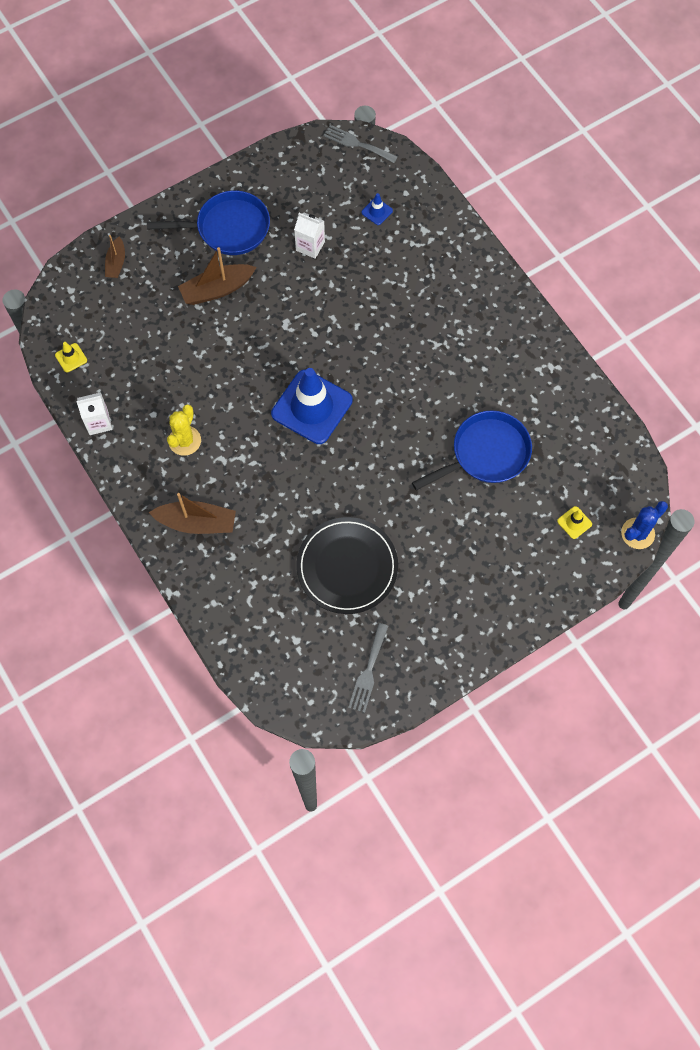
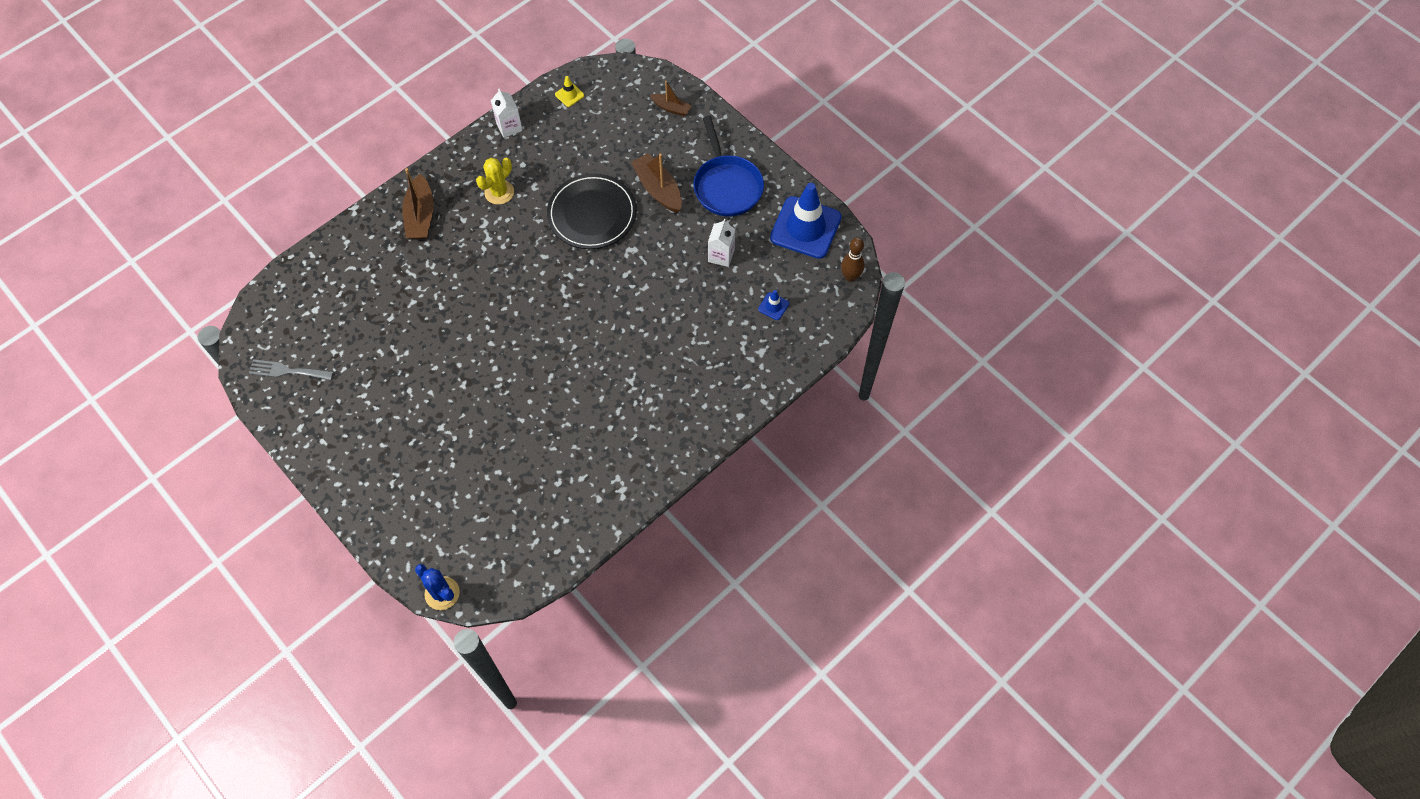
camera: 80 degrees right, 5 degrees down
(116, 263) = (671, 108): brown boat -> brown boat turned 150 degrees counterclockwise
(184, 441) = (499, 192): yellow cactus -> yellow cactus turned 60 degrees counterclockwise
(312, 407) = (546, 285): blue traffic cone -> blue traffic cone (805, 228)
(347, 567) = (387, 338): black plate -> black plate (592, 214)
(357, 144) = (850, 277): grey fork -> brown bowling pin
(486, 454) = (515, 440): blue pan -> none
(574, 522) = (448, 531): yellow traffic cone -> none

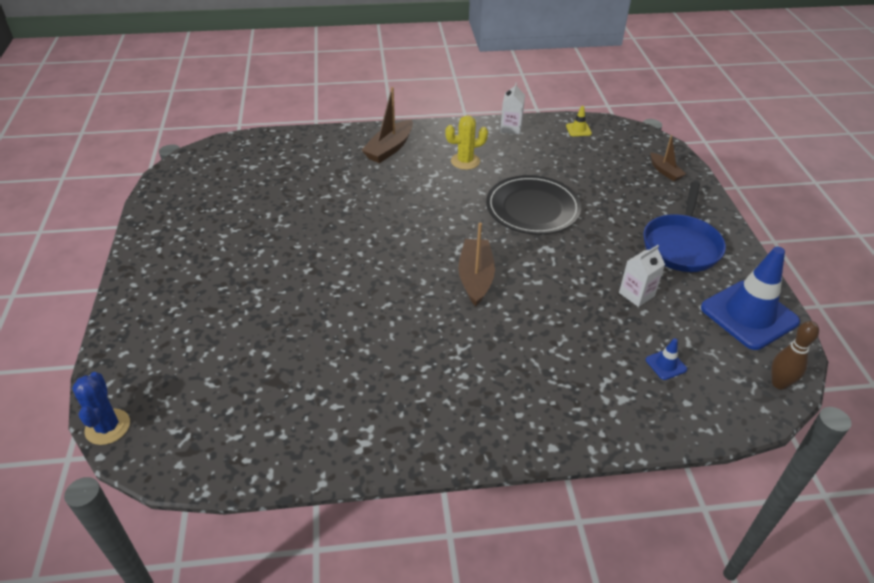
camera: 35 degrees right, 20 degrees down
(287, 371) = (190, 192): grey fork -> none
(658, 189) = (609, 218): brown boat -> brown boat (475, 278)

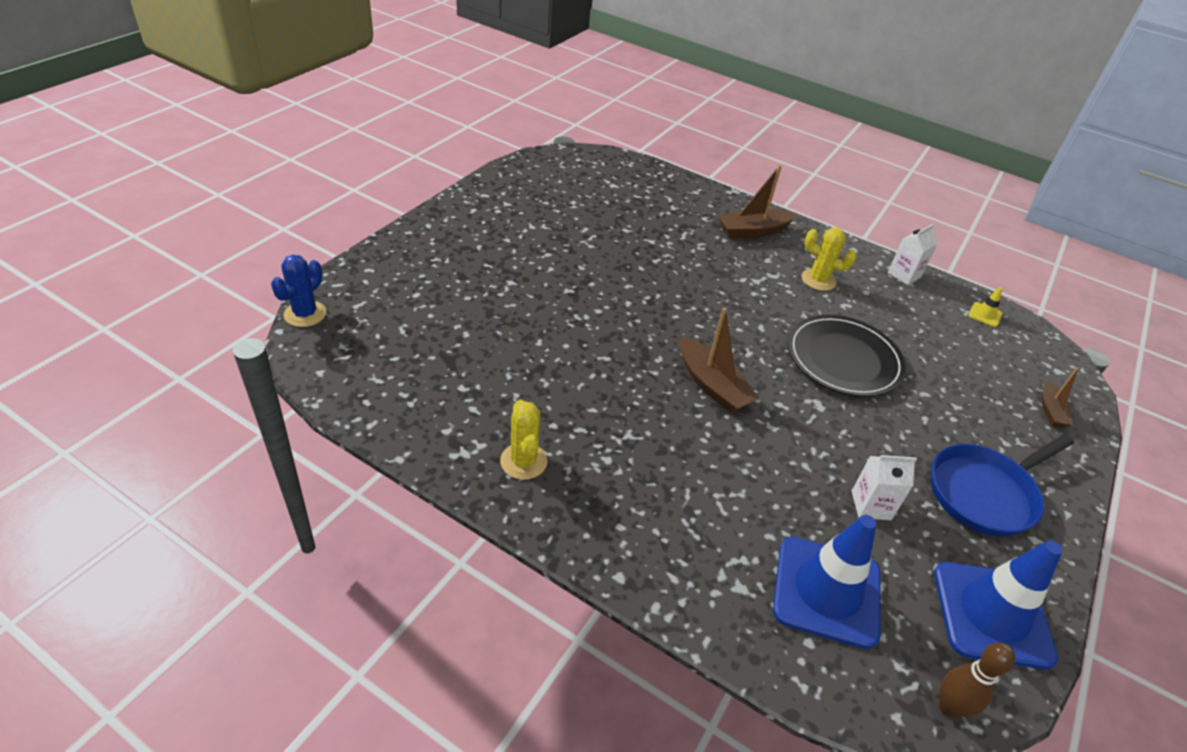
camera: 35 degrees right, 0 degrees up
(412, 418) = (523, 461): none -> yellow cactus
(475, 278) = (712, 385): brown boat -> brown boat turned 105 degrees clockwise
(666, 364) = (827, 591): blue traffic cone -> blue traffic cone, size x2.47

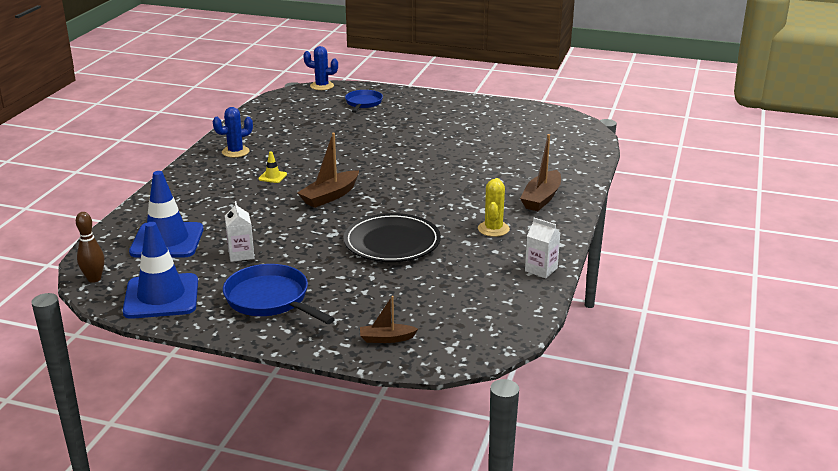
camera: 80 degrees right, 15 degrees down
(409, 289) = (363, 103): none -> blue pan
(523, 461) = (235, 152): yellow cactus -> blue cactus
(753, 231) = (541, 198): brown boat -> brown boat turned 120 degrees counterclockwise
(984, 315) = (511, 311): yellow traffic cone -> yellow traffic cone (272, 177)

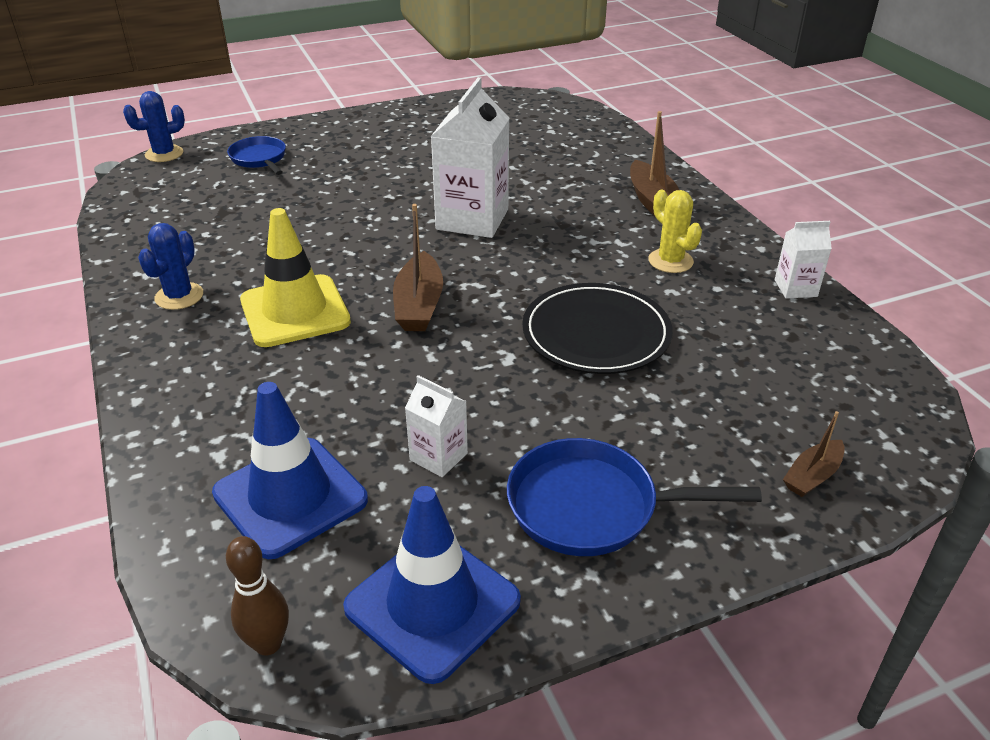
camera: 40 degrees left, 10 degrees up
(272, 177) = (295, 311): yellow traffic cone -> yellow traffic cone, size x2.47
(422, 169) = (472, 219): none -> white carton

